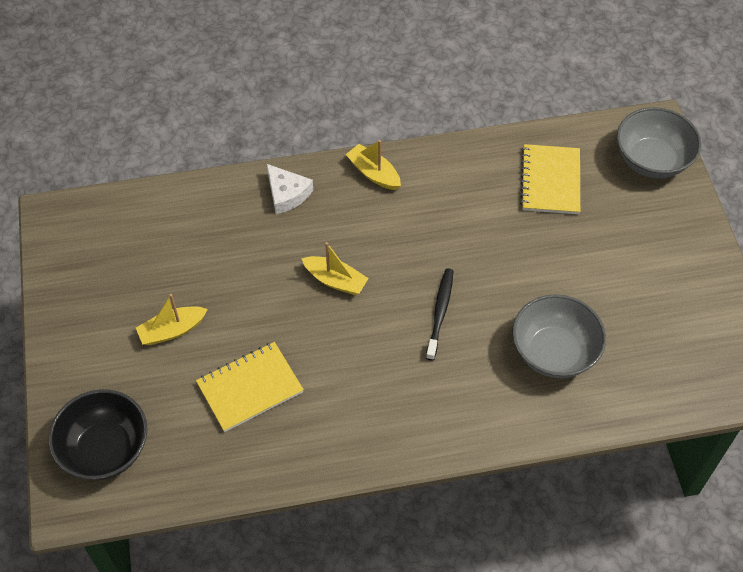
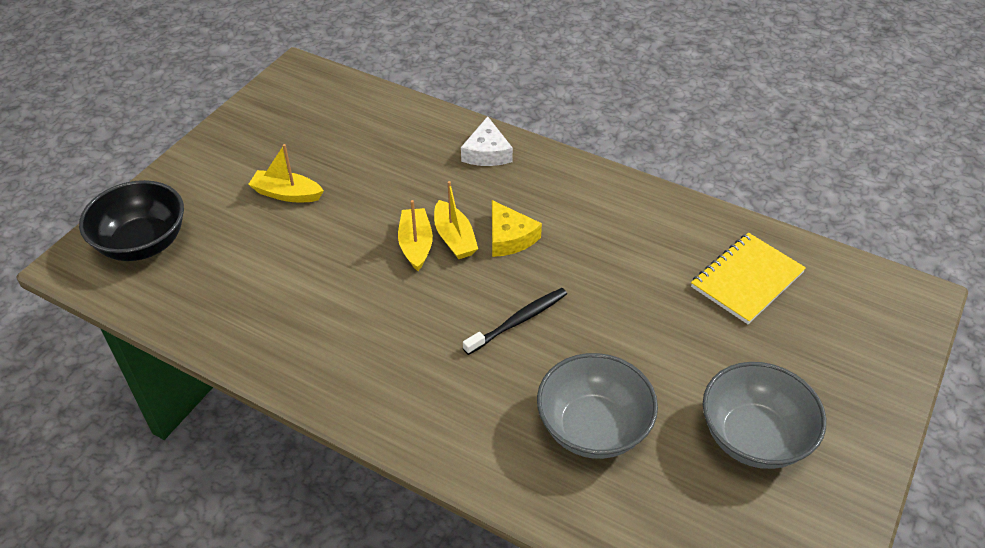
camera: 40 degrees right, 10 degrees down
(250, 388) = (294, 272): yellow notebook -> none
(372, 253) = (509, 237): none -> yellow cheese
(374, 173) = (578, 179): yellow boat -> yellow boat (416, 245)
(651, 160) = (882, 325): grey bowl -> grey bowl (754, 437)

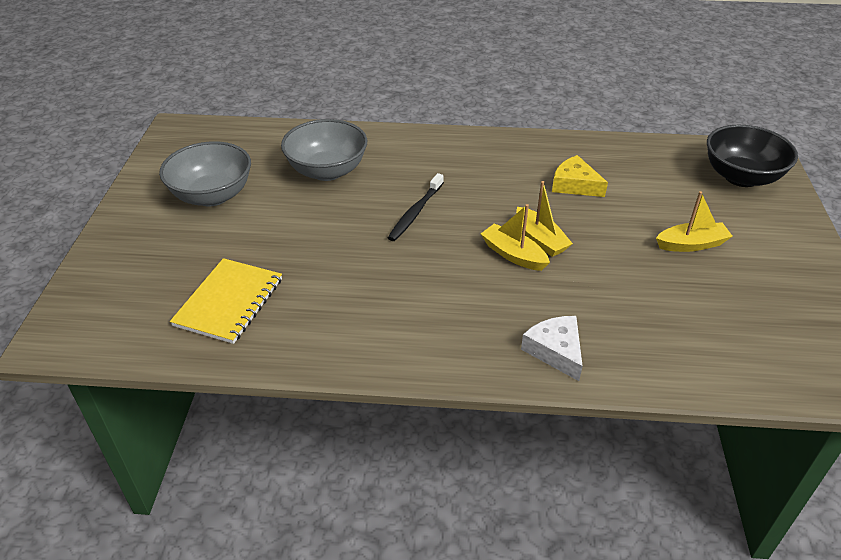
camera: 155 degrees right, 5 degrees down
(509, 237) = (466, 271): yellow cheese -> yellow cheese (574, 185)

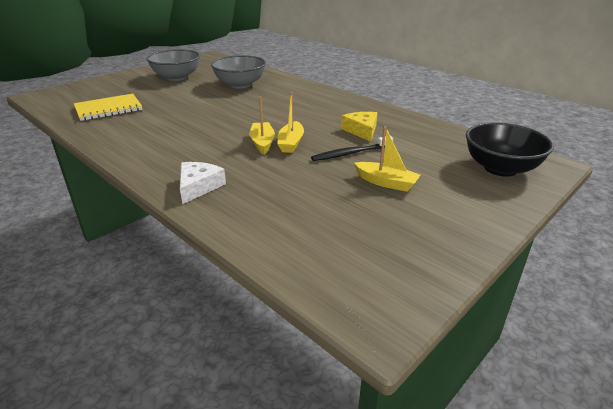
camera: 40 degrees right, 10 degrees down
(415, 212) = (248, 111): black toothbrush -> black toothbrush (350, 153)

